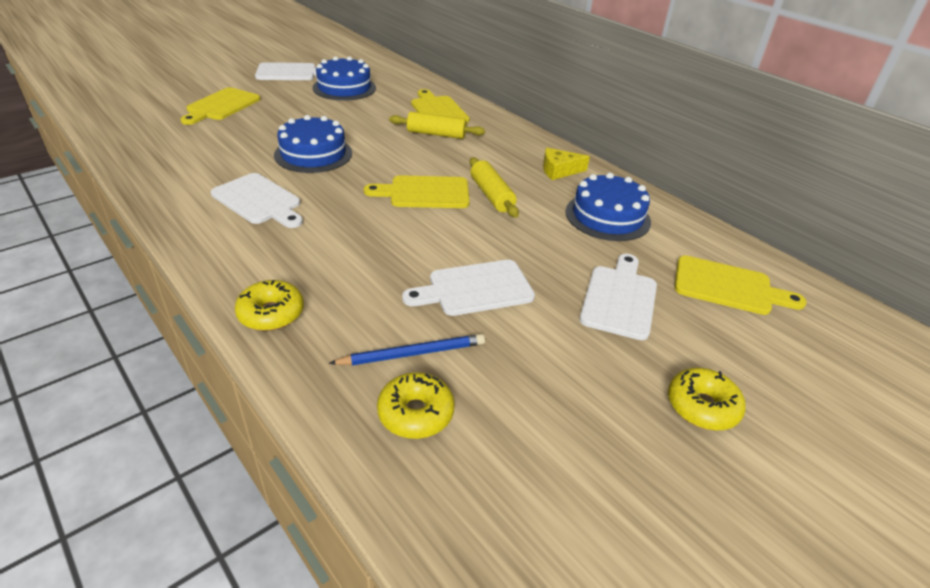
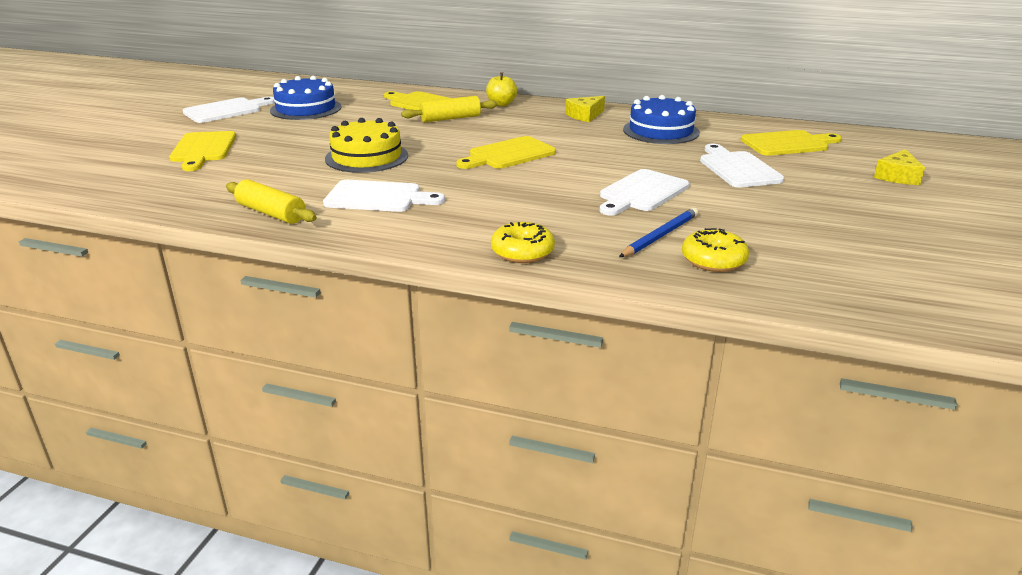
camera: 30 degrees left, 10 degrees down
(313, 154) = (366, 157): blue cake -> yellow cake
(491, 195) = (561, 142): yellow rolling pin -> yellow rolling pin (271, 213)
(502, 132) = (501, 104): none -> yellow apple
(702, 406) = (858, 199): yellow donut -> none
(805, 395) = (898, 176): none -> yellow cheese

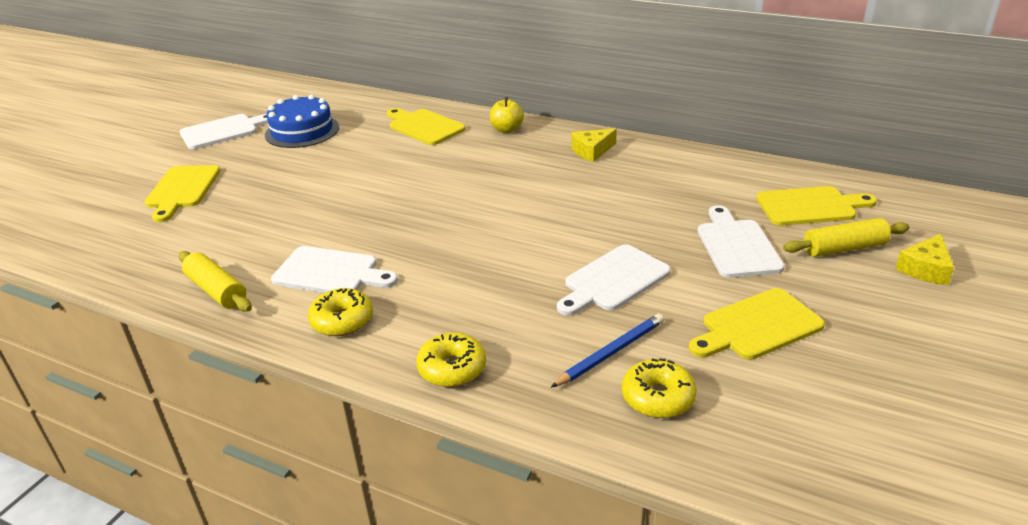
camera: 10 degrees right, 5 degrees up
(366, 157) = (339, 209): yellow cake -> none
(404, 227) = (342, 320): none -> yellow donut
(450, 118) = (445, 151): yellow rolling pin -> yellow rolling pin (844, 248)
(508, 154) = (488, 211): yellow cutting board -> yellow cutting board (757, 326)
(661, 131) = (669, 179): blue cake -> none

